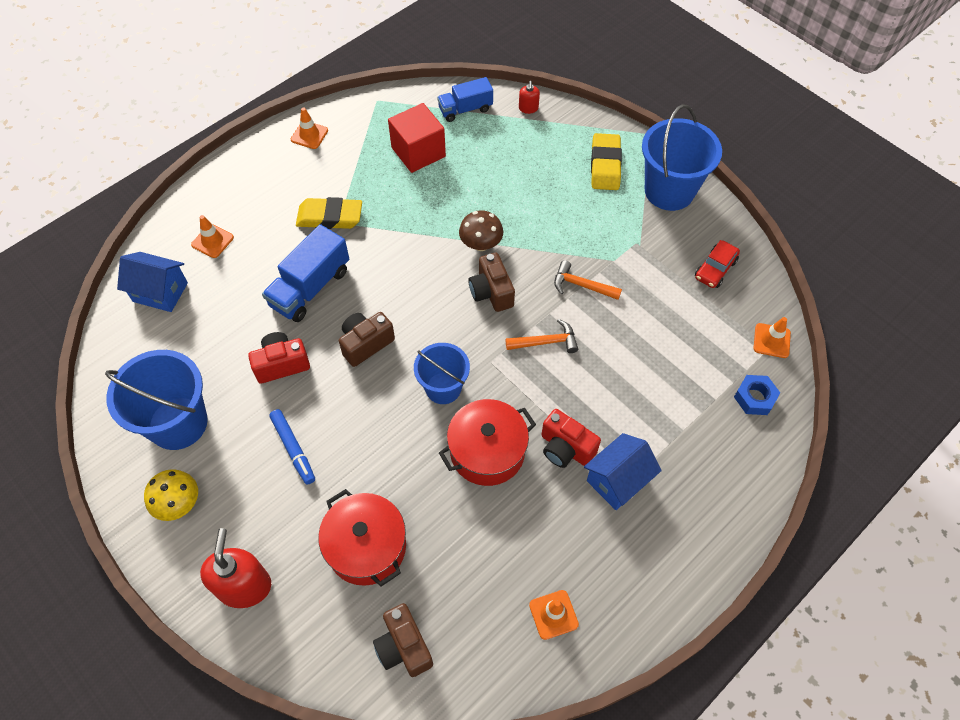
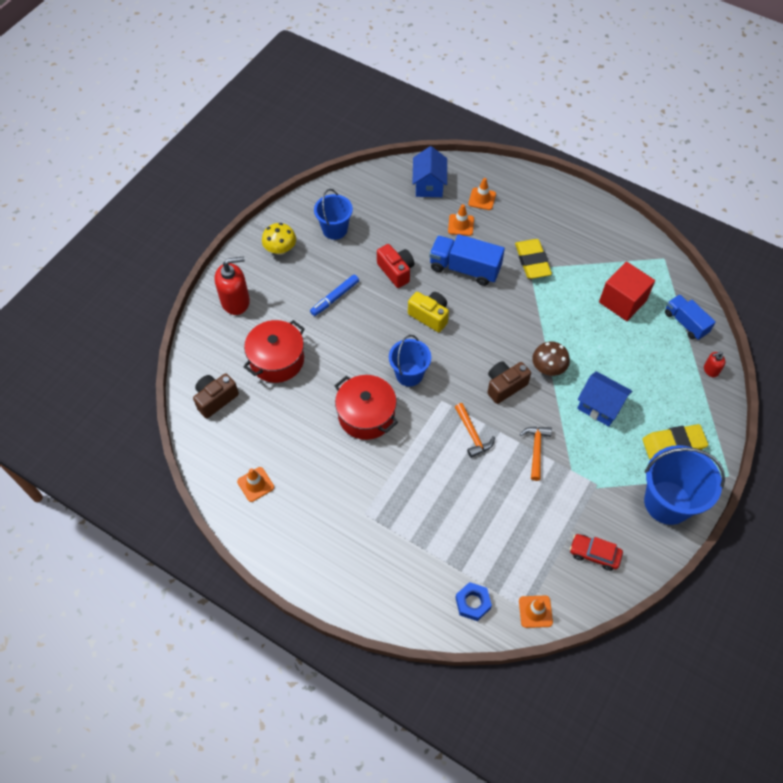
camera: 75 degrees right, 0 degrees up
(178, 423) = (335, 229): blue bucket -> blue bucket, size x0.63
(309, 135) = (605, 225): orange traffic cone -> orange traffic cone (461, 225)
(366, 344) = (429, 316): brown camera -> yellow camera
(565, 448) = (384, 467): red camera -> none
(618, 480) = (368, 508): blue house -> blue house (600, 406)

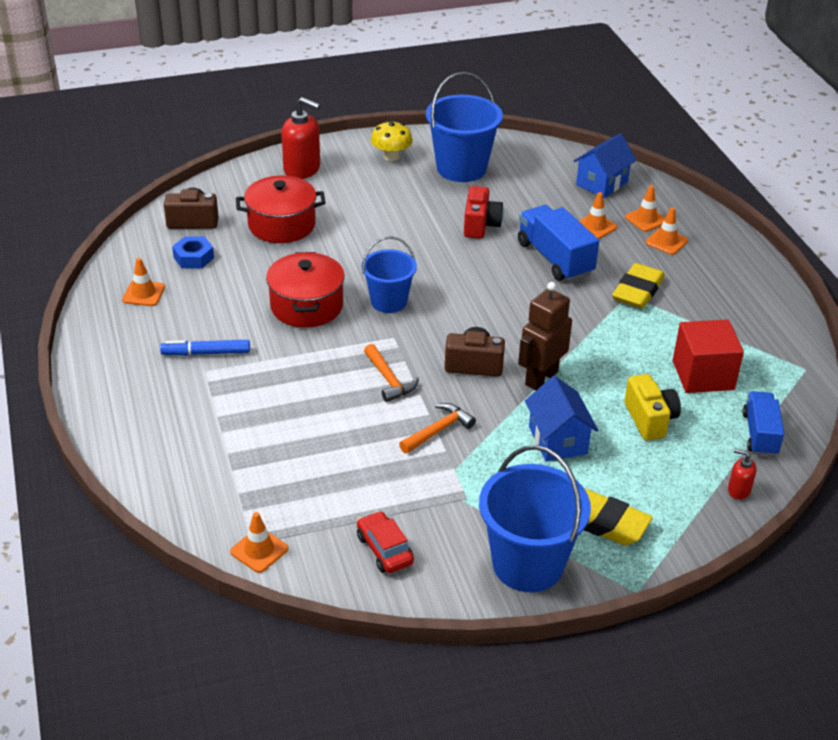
camera: 40 degrees right, 20 degrees down
(335, 229) = (461, 168): blue bucket -> blue bucket, size x1.59
(335, 298) = (394, 212): blue marker -> blue marker (206, 353)
(429, 316) = (469, 273): yellow camera -> yellow camera (650, 419)
(472, 434) = (389, 379): orange hammer -> orange hammer turned 45 degrees counterclockwise
(472, 603) = (208, 500): blue nut -> blue nut (193, 258)
(509, 210) = (666, 242): none -> orange traffic cone
(548, 368) = (541, 378): brown mushroom -> brown robot

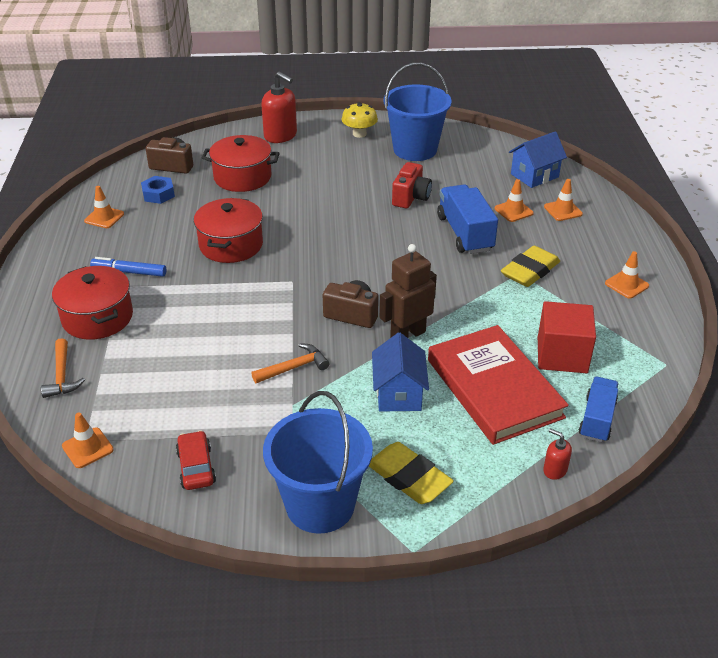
camera: 15 degrees right, 0 degrees up
(196, 410) = (97, 317): none -> red pot
(389, 301) = (302, 250): blue bucket -> none
(389, 379) = (271, 316): orange hammer -> orange hammer (62, 376)
(650, 419) = (494, 388): yellow camera -> red book
(666, 242) = (574, 232): orange traffic cone -> orange traffic cone (626, 285)

